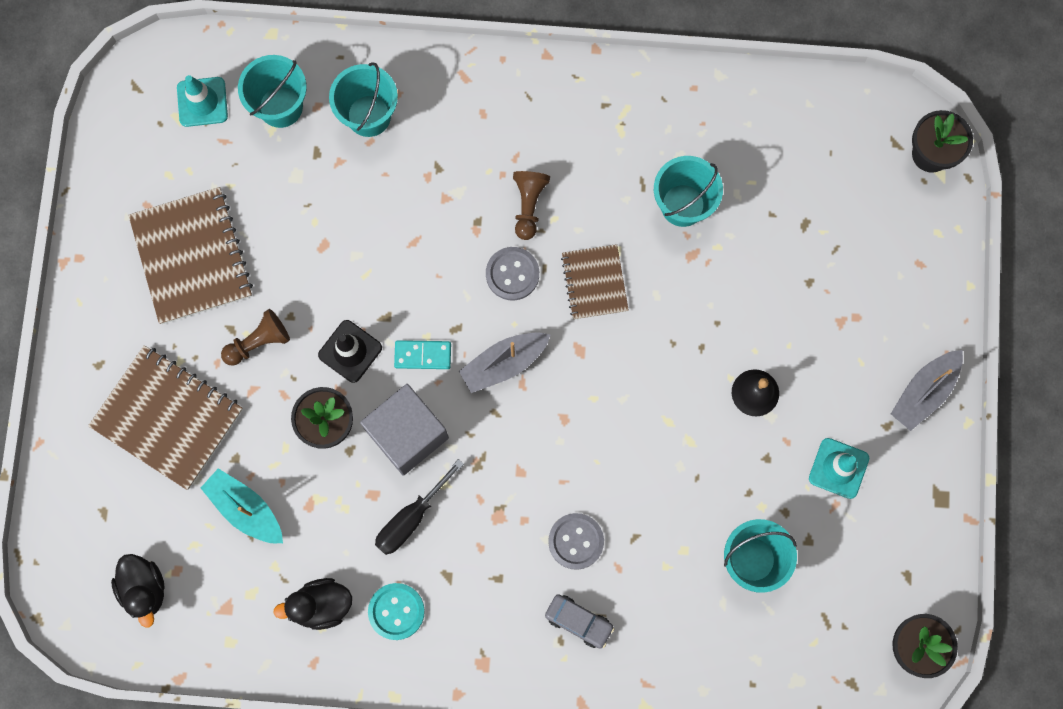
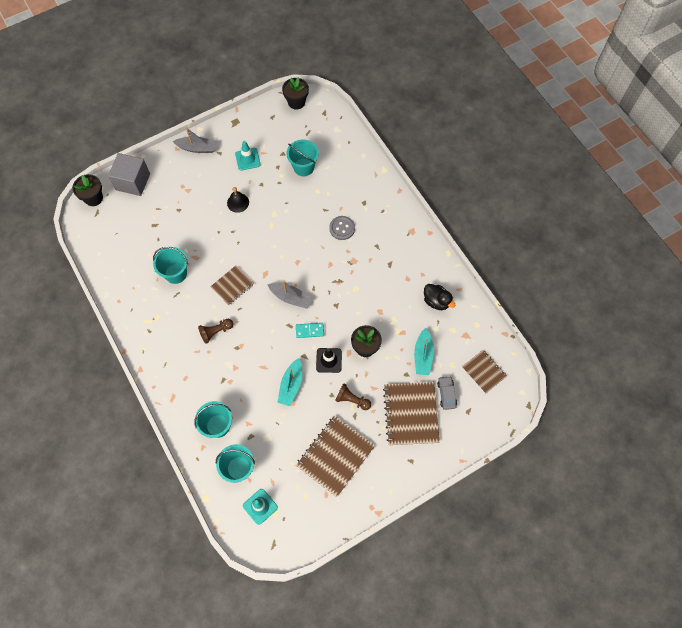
camera: 125 degrees left, 10 degrees down
(144, 589) = (484, 372): black duck -> brown notebook
(352, 265) = (291, 385): none -> turquoise boat
(396, 611) = (417, 273): turquoise button -> none
(407, 434) = (346, 315): grey cube -> grey cube (133, 182)
(410, 518) = (378, 291): black screwdriver -> none
(423, 355) = (310, 331): turquoise domino -> turquoise domino turned 60 degrees counterclockwise
(512, 274) = (250, 319): grey button -> none
(579, 621) = (371, 209): grey car -> grey car (446, 394)

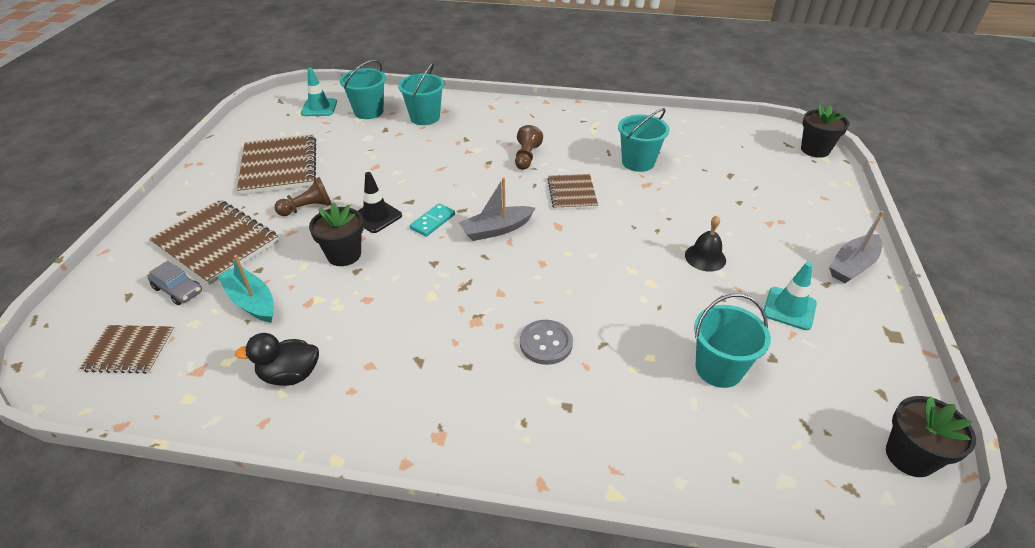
camera: 130 degrees right, 25 degrees down
(133, 182) = (822, 185): grey cube -> none
(291, 385) = (392, 176): turquoise boat -> none

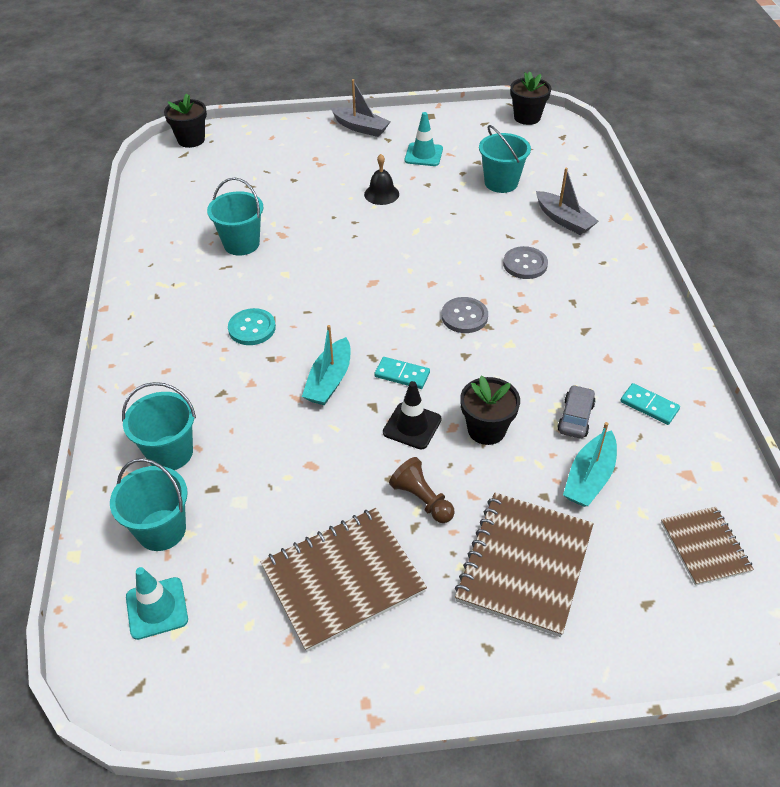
camera: 105 degrees left, 5 degrees up
(178, 290) = (611, 557): grey car -> grey car (575, 417)
(290, 375) = (649, 405): black duck -> turquoise domino
(448, 185) = (329, 381): none -> turquoise boat
(484, 274) = (464, 316): none -> grey button
(496, 229) = (395, 323): grey boat -> grey boat (564, 220)
(526, 157) = (252, 328): brown pawn -> turquoise button
(572, 193) = (314, 281): brown notebook -> none

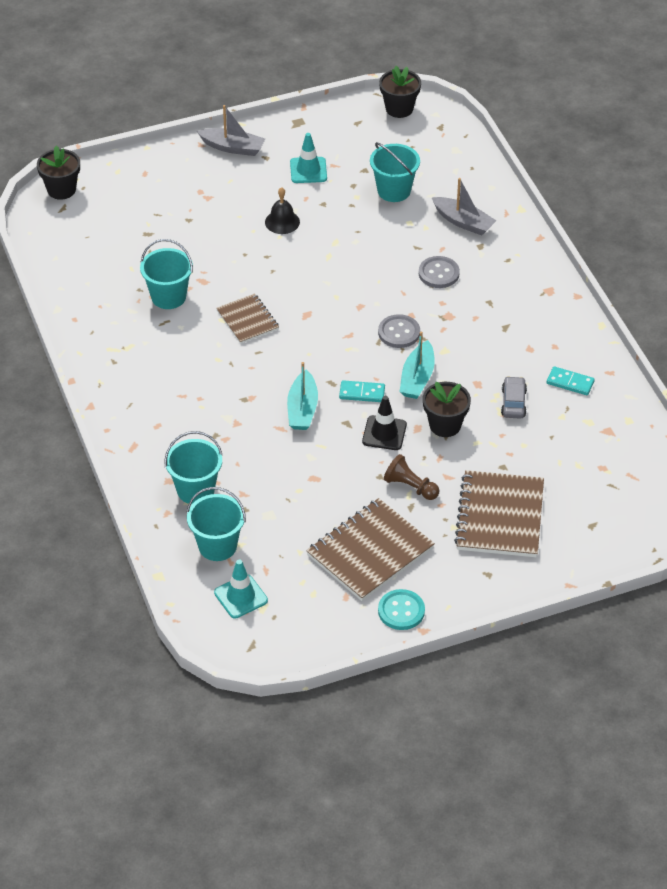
camera: 15 degrees left, 0 degrees up
(252, 328) = (215, 376): turquoise button -> turquoise button (401, 611)
(589, 478) = (534, 447): turquoise boat -> turquoise boat (417, 378)
(704, 547) = (627, 480): brown notebook -> brown notebook (247, 320)

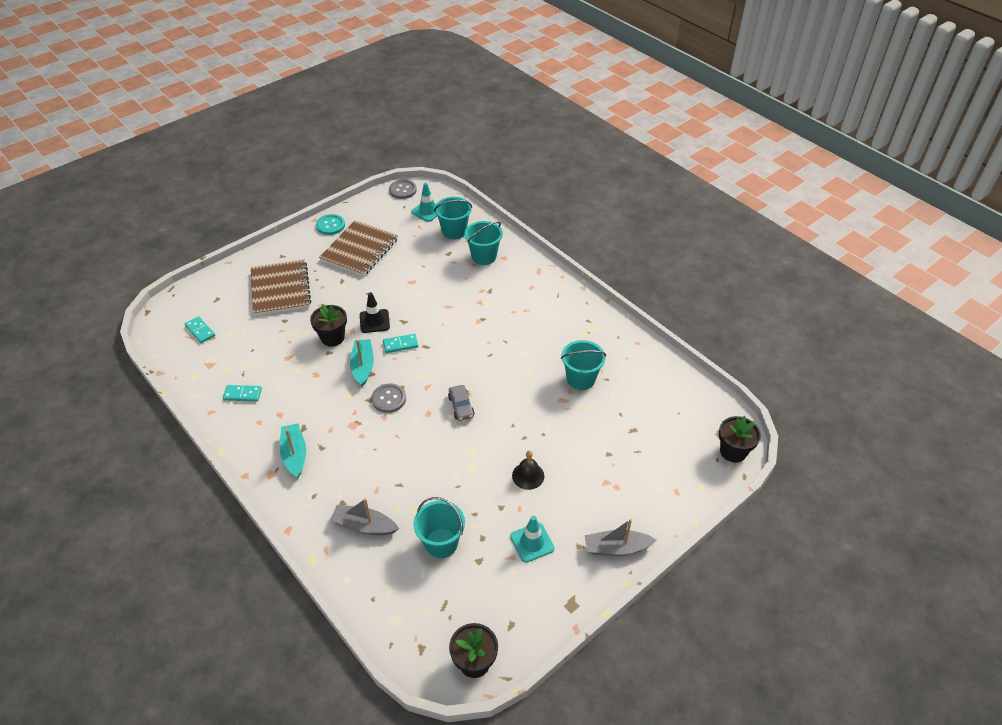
camera: 160 degrees right, 0 degrees up
(247, 320) = (510, 377): brown notebook -> none
(302, 409) = (438, 322): turquoise boat -> turquoise boat (294, 454)
(410, 486) = (345, 292): brown pawn -> none
(439, 273) = (372, 463): grey button -> grey button (403, 190)
(513, 403) = (285, 367): grey car -> grey car (461, 406)
(617, 481) = (200, 331): none -> turquoise domino

